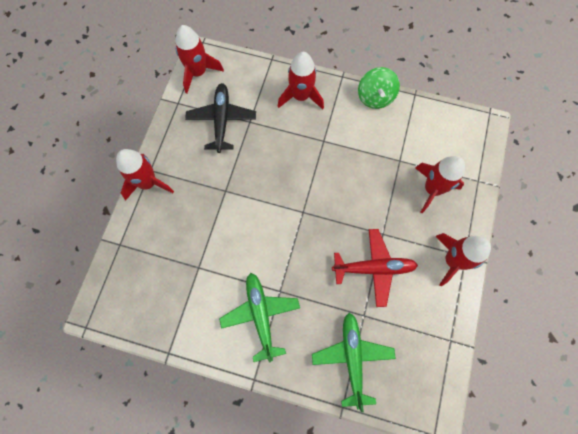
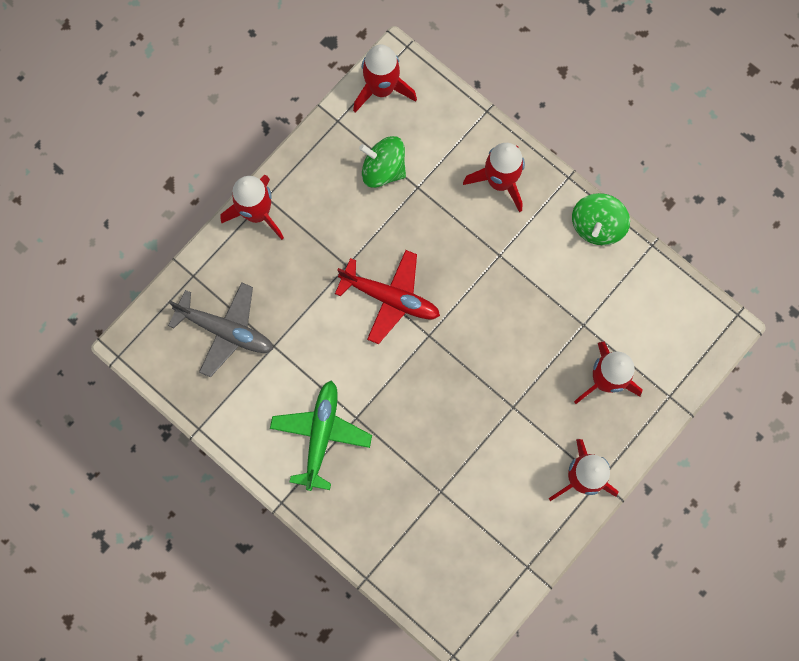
camera: 25 degrees right, 5 degrees up
(159, 272) = (226, 331): none -> grey plane
(222, 120) = (383, 169): black plane -> green spinning top
(352, 357) = (403, 531): green plane -> none
(374, 268) = (481, 443): red plane -> red plane (390, 298)

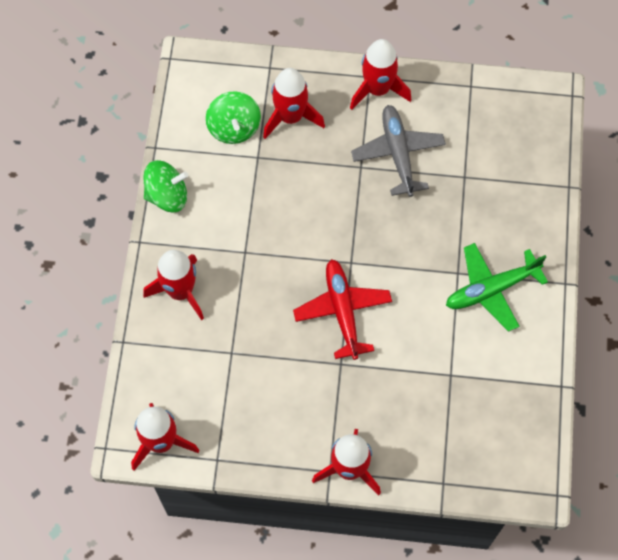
camera: 125 degrees left, 10 degrees down
(226, 331) = (468, 421): grey plane -> grey plane (398, 153)
(383, 169) = (235, 391): green spinning top -> green spinning top (234, 128)

